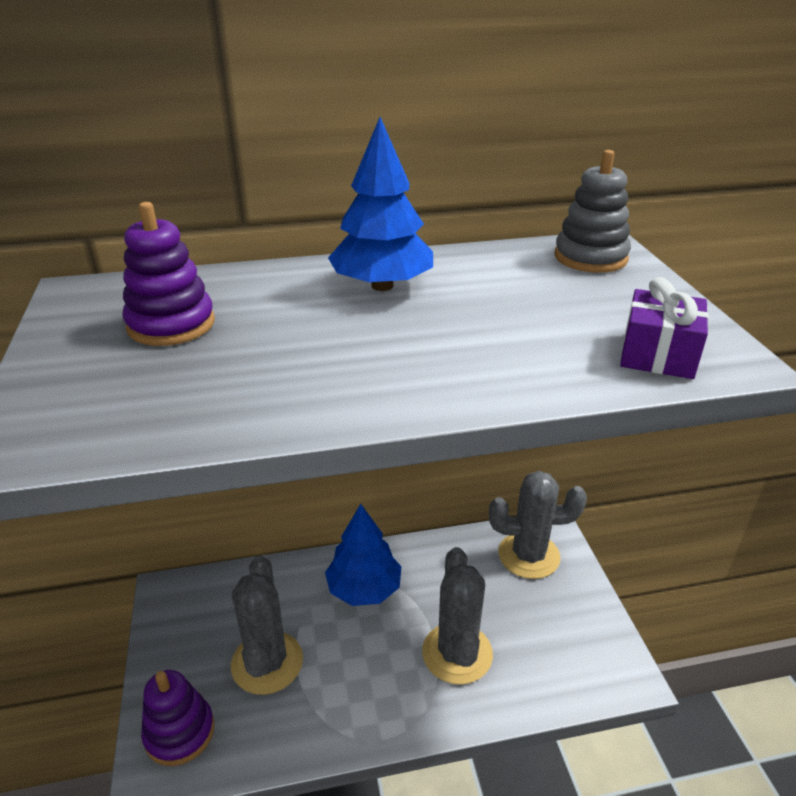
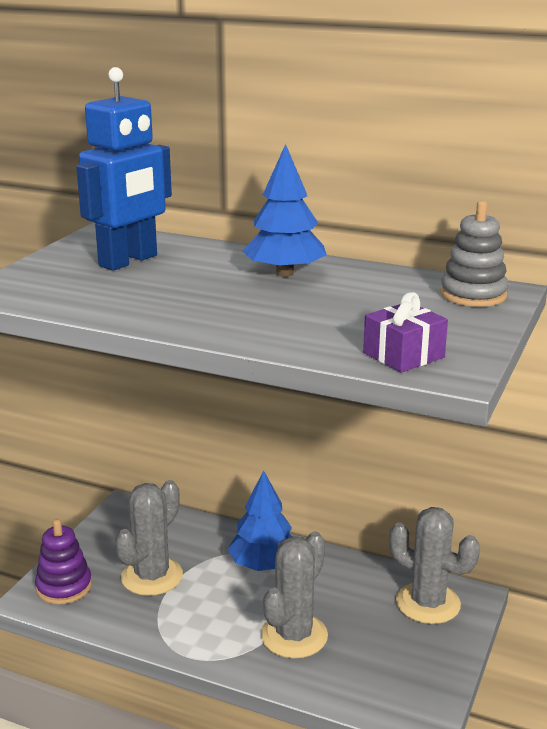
camera: 35 degrees right, 10 degrees down
(171, 324) = (128, 261): purple stacking toy -> blue robot

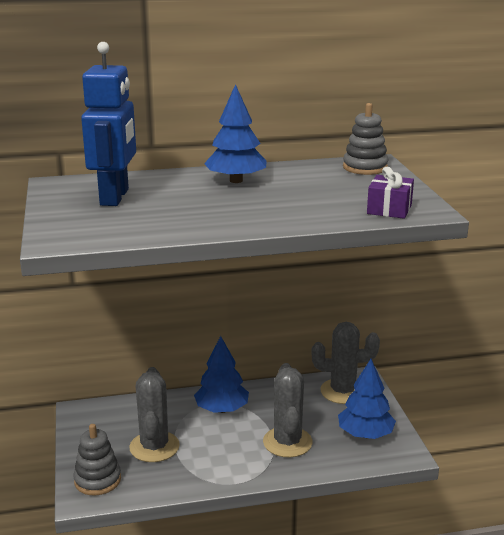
camera: 35 degrees left, 0 degrees up
(64, 587) = (97, 480): purple stacking toy -> grey stacking toy
(398, 669) = (365, 434): none -> blue tree

